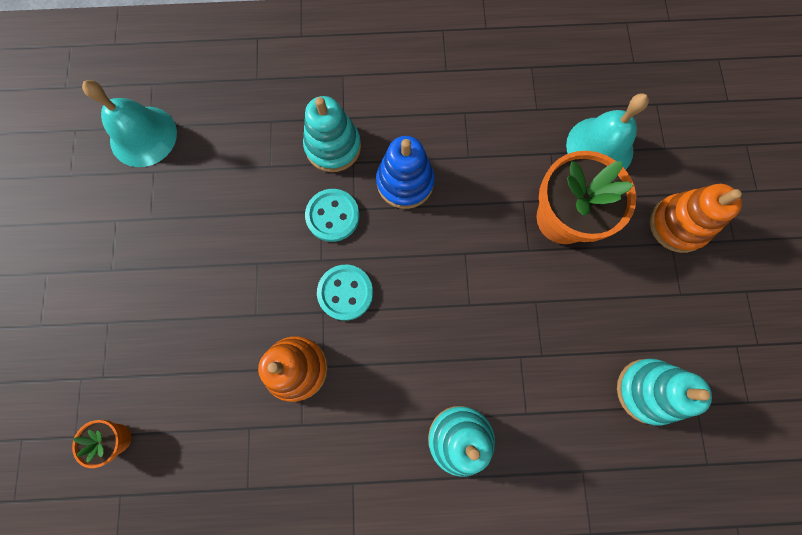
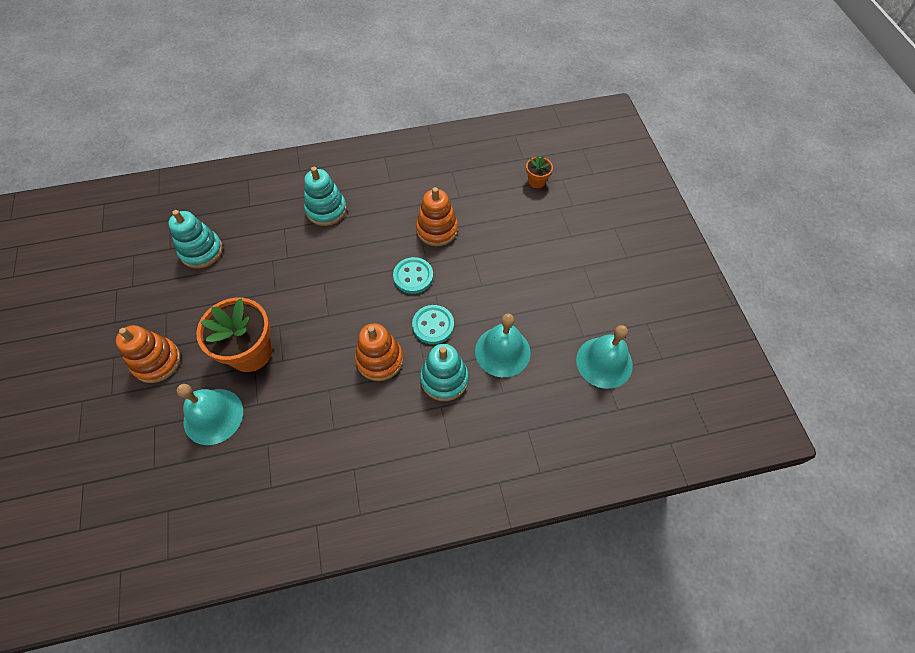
camera: 170 degrees right, 15 degrees down
(256, 168) = (502, 351): none -> turquoise bell
(405, 182) = (380, 360): blue stacking toy -> orange stacking toy

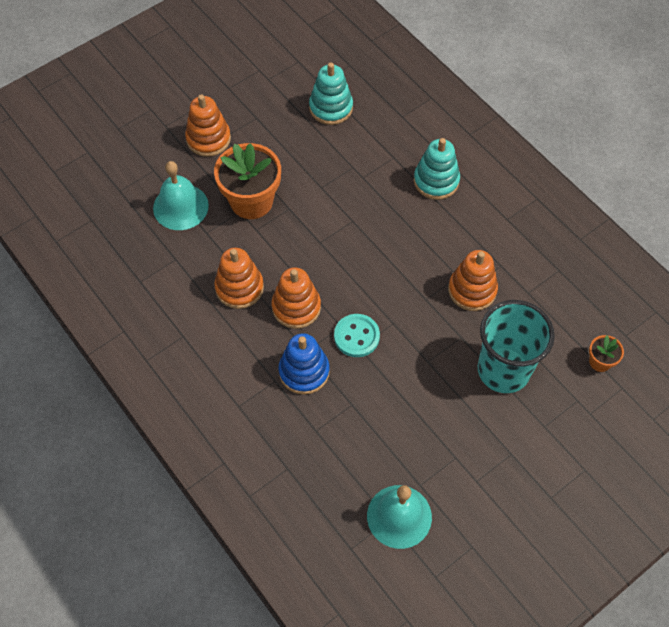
camera: 65 degrees right, 0 degrees up
(333, 398) = (239, 288): none -> orange stacking toy
(413, 276) = (402, 294): turquoise button -> none
(444, 379) = (304, 371): turquoise stacking toy -> blue stacking toy
(502, 351) = (360, 412): turquoise bell -> none
(514, 240) = (503, 370): none -> turquoise cup

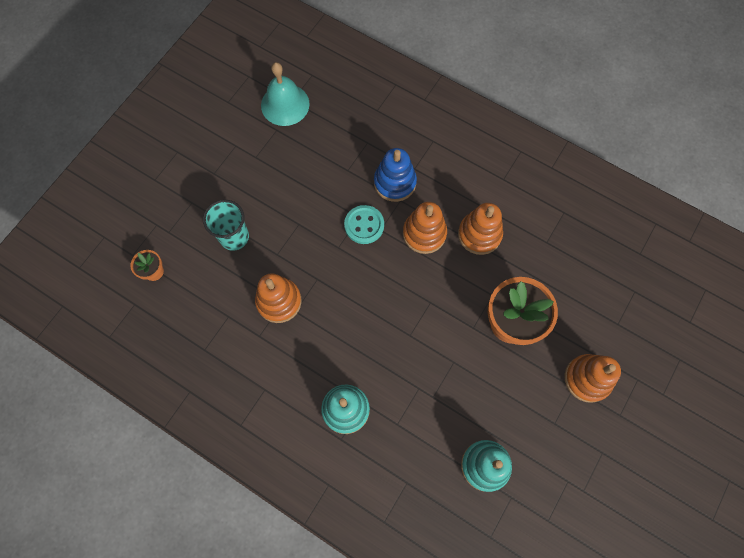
camera: 160 degrees right, 10 degrees up
(180, 206) = (571, 294): turquoise bell -> none
(503, 370) = (234, 237): turquoise cup -> turquoise cup, size x0.65

